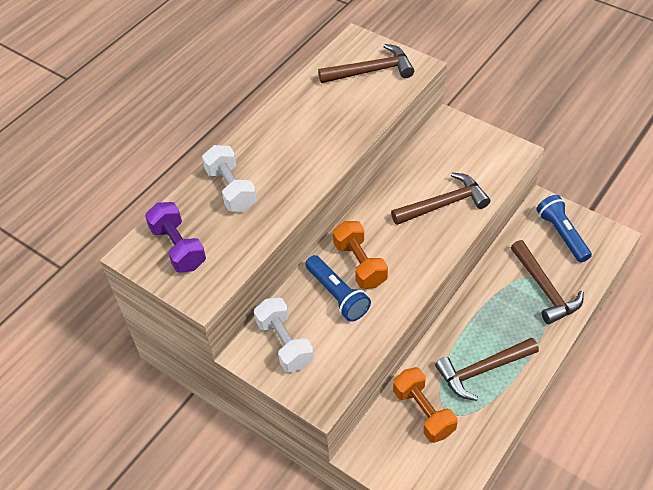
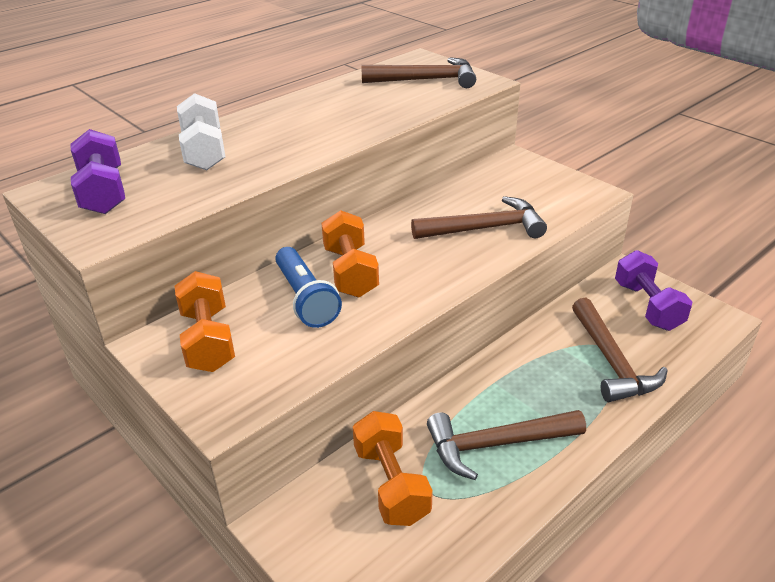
camera: 10 degrees right, 15 degrees down
(284, 343) = (208, 340): white dumbbell -> orange dumbbell
(562, 234) = (647, 306): blue flashlight -> purple dumbbell

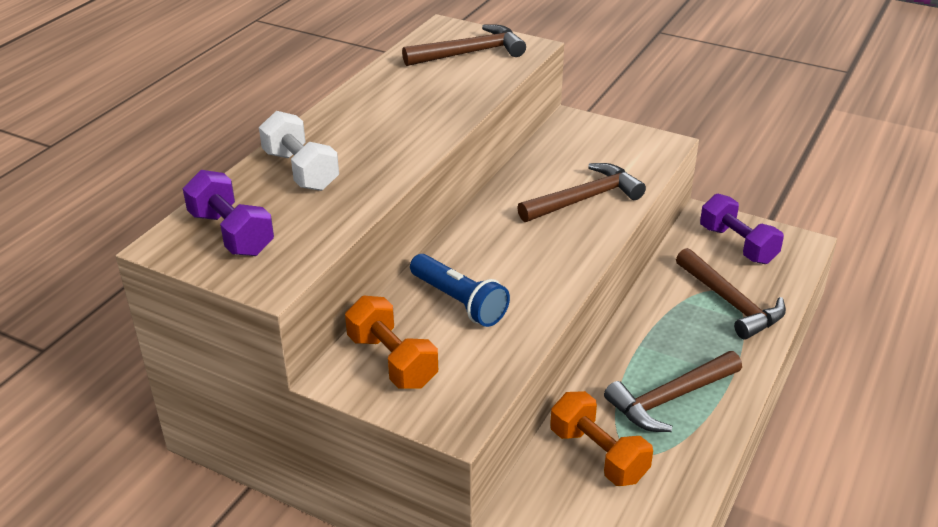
camera: 20 degrees left, 0 degrees up
(350, 272) = (484, 267): orange dumbbell -> none

